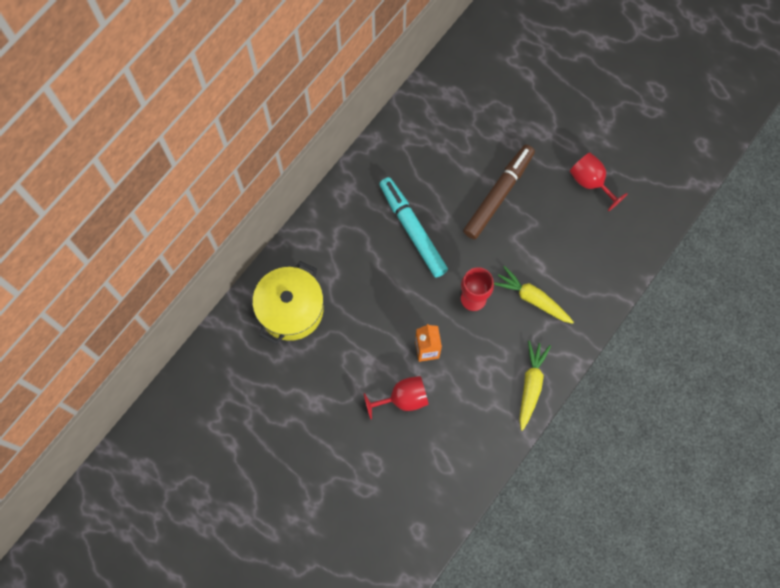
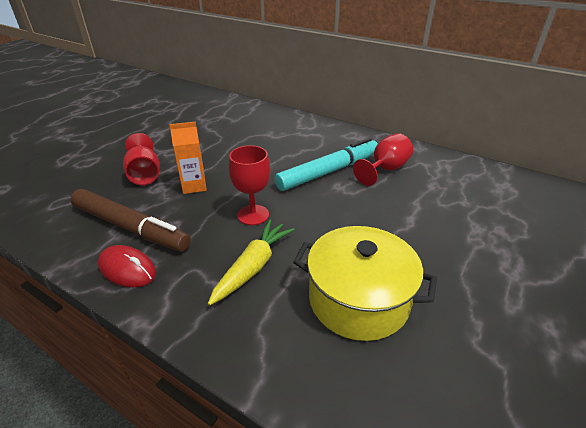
camera: 85 degrees right, 35 degrees down
(291, 309) = (242, 120): yellow pot -> yellow pot (358, 299)
(498, 195) = (395, 230): brown marker -> brown marker (130, 228)
(531, 385) = (127, 269): yellow carrot -> red mouse
(591, 182) = (463, 332): red goblet -> red goblet (385, 169)

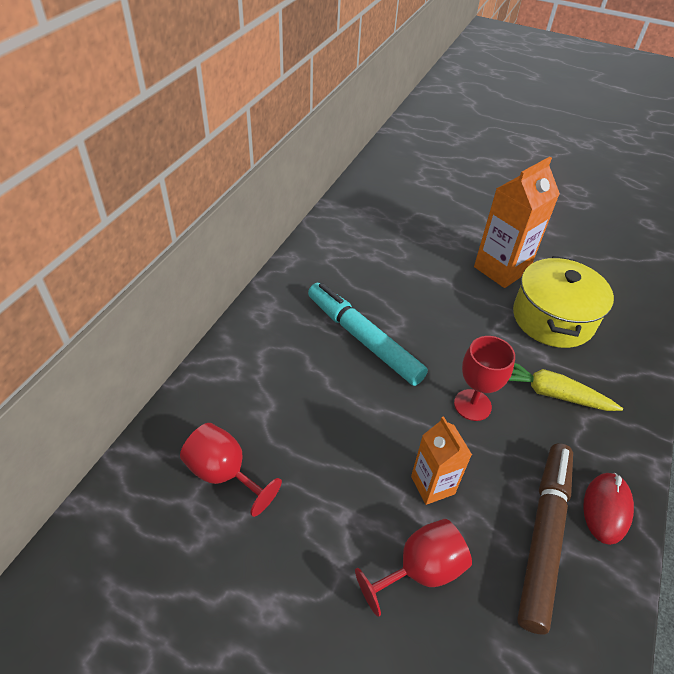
camera: 100 degrees left, 10 degrees up
(385, 169) = (348, 289): red goblet -> red goblet (224, 474)
(441, 273) = (501, 269): none -> orange carton

